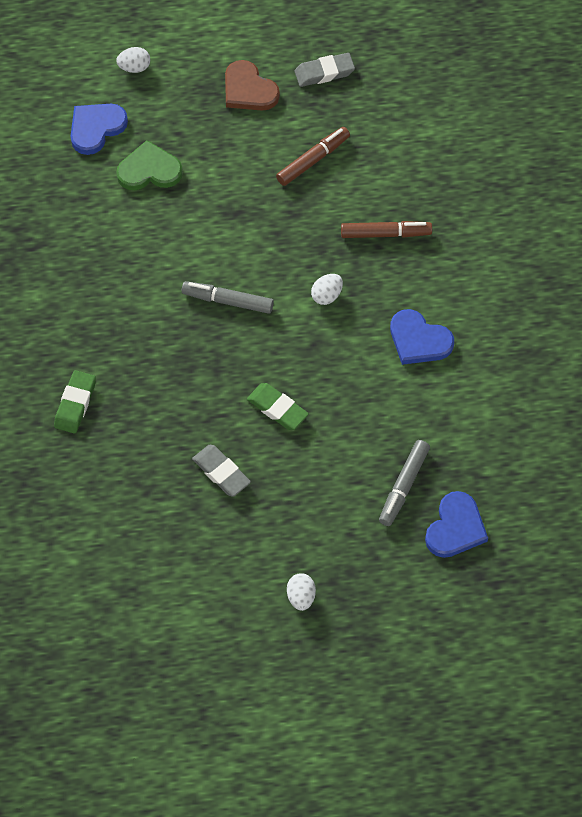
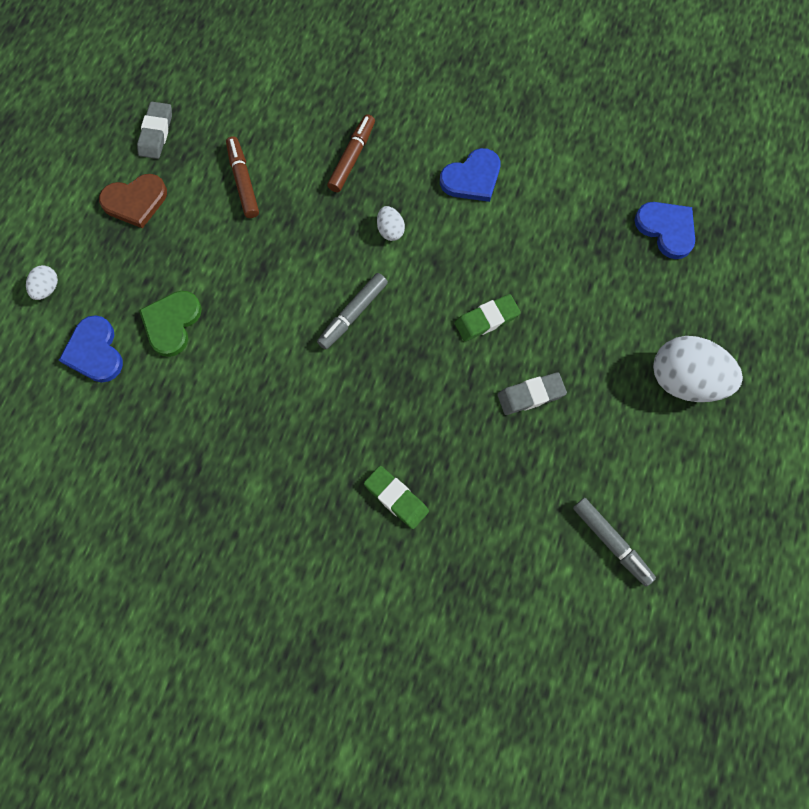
camera: 65 degrees left, 10 degrees up
(301, 597) = (685, 380): white egg -> white egg, size x2.19
(404, 486) = (610, 251): grey marker -> grey marker (611, 542)

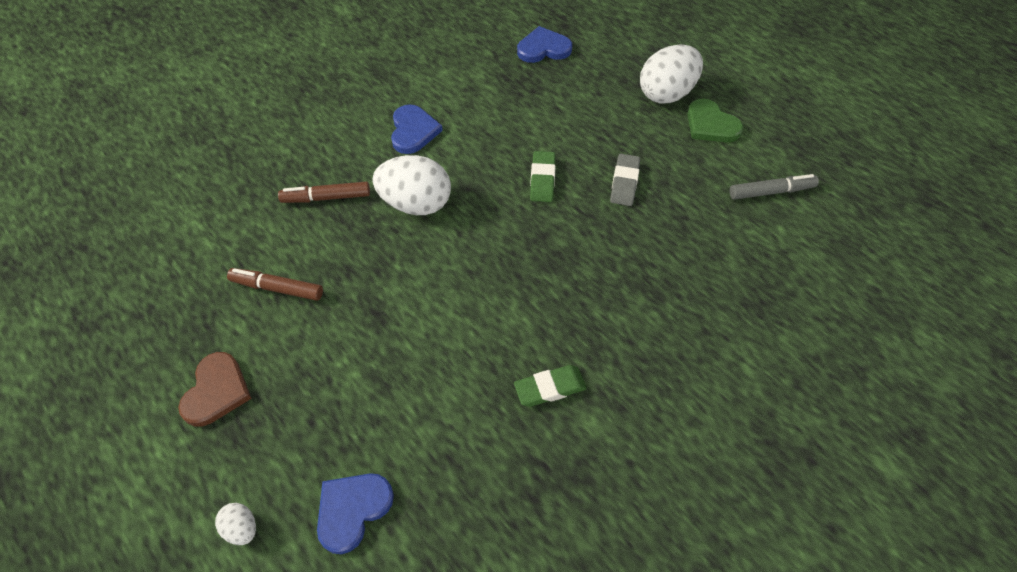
camera: 60 degrees left, 15 degrees down
(95, 351) = (352, 510): blue heart -> blue heart turned 120 degrees clockwise
(156, 133) = (160, 337): grey eraser -> none
(172, 323) = (375, 418): green heart -> green heart (711, 125)
(352, 157) = (326, 198): brown marker -> brown marker turned 60 degrees counterclockwise
(353, 314) = (473, 265): grey marker -> none
(390, 230) = (416, 203): white egg -> white egg, size x2.19
(396, 498) = (663, 313): green eraser -> green eraser (550, 388)

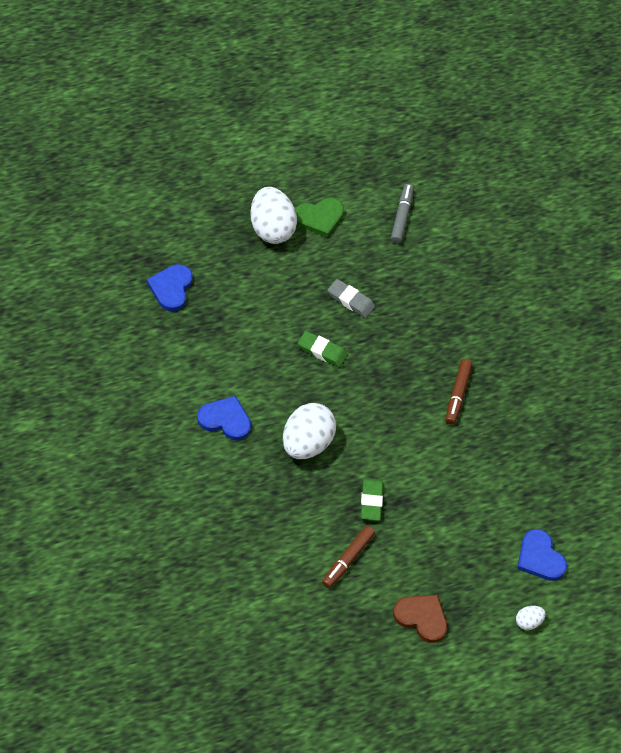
camera: 75 degrees left, 0 degrees up
(326, 198) = (271, 503): brown marker -> brown marker (457, 395)
(550, 388) = (501, 420): green eraser -> green eraser (371, 501)

